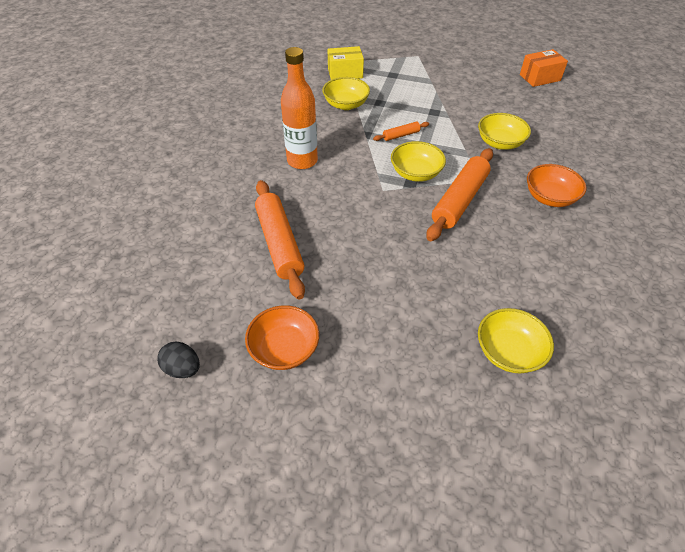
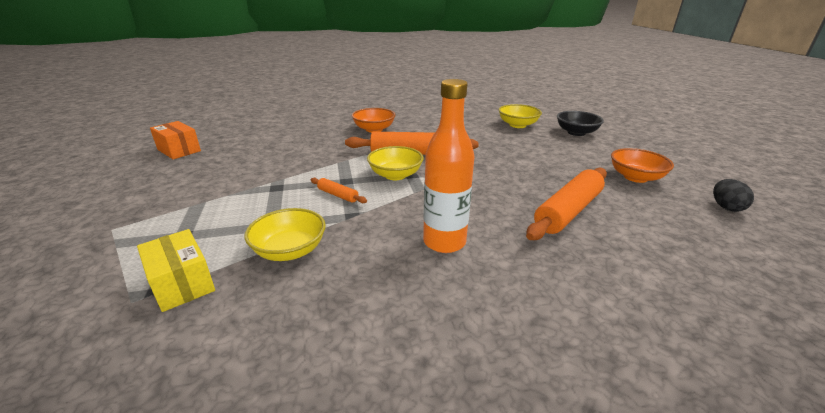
camera: 120 degrees left, 20 degrees down
(442, 408) = (576, 132): none -> black bowl
(500, 143) = (315, 151): yellow bowl -> none

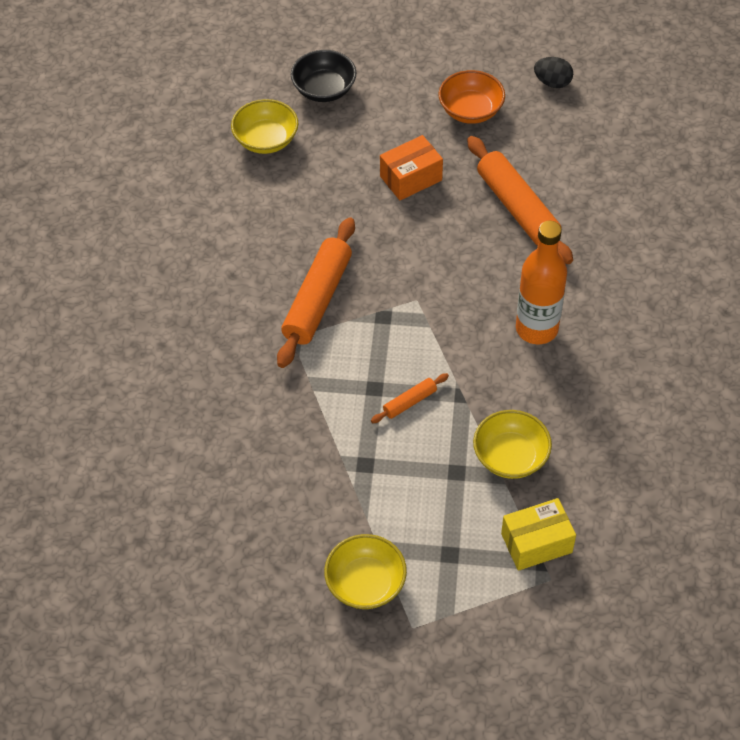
camera: 70 degrees left, 25 degrees up
(179, 150) = (182, 594): orange box -> orange box (411, 178)
(374, 129) = (203, 323): orange bowl -> none
(395, 175) = (378, 333): yellow bowl -> yellow bowl (365, 583)

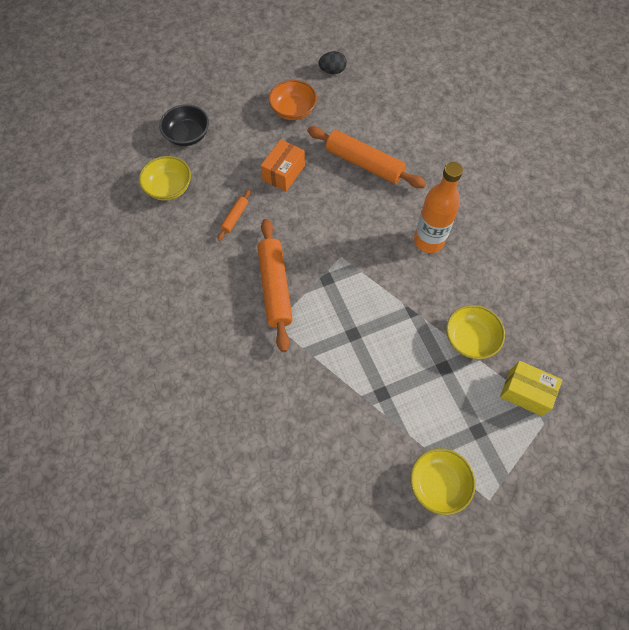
camera: 30 degrees left, 10 degrees up
(410, 402) = (382, 332): orange rolling pin -> orange rolling pin (235, 217)
(536, 543) = (525, 392): yellow box -> yellow box turned 75 degrees clockwise

